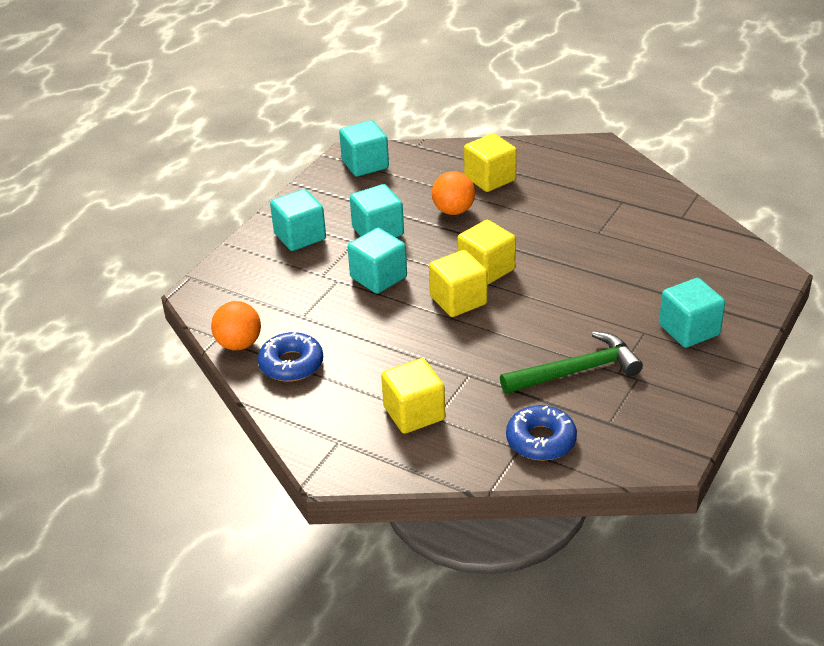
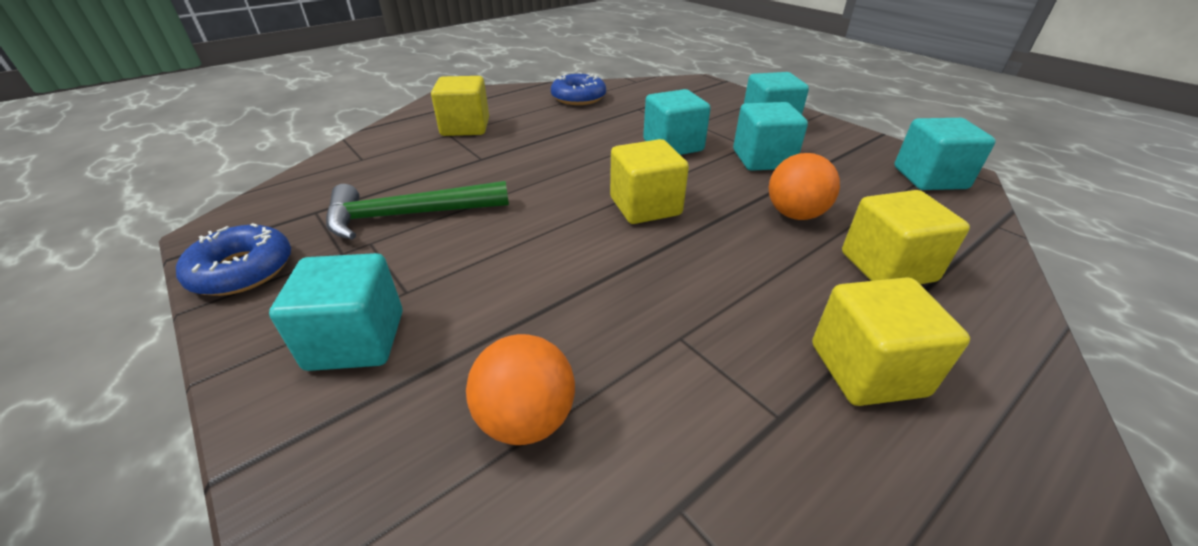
camera: 110 degrees right, 0 degrees up
(239, 344) = (621, 86): orange ball -> orange ball (526, 419)
(458, 300) = (599, 177): yellow cube -> yellow cube (867, 369)
(541, 440) = (354, 170): blue donut -> blue donut (242, 270)
(577, 371) = (408, 215): green hammer -> green hammer turned 75 degrees clockwise

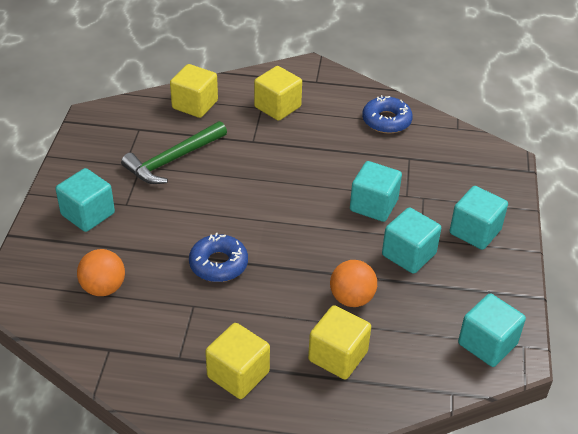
camera: 45 degrees right, 5 degrees up
(242, 270) = (83, 148): blue donut -> blue donut (218, 264)
(408, 215) = (172, 160): green hammer -> green hammer turned 75 degrees counterclockwise
(645, 206) = (284, 235): yellow cube -> yellow cube (195, 105)

